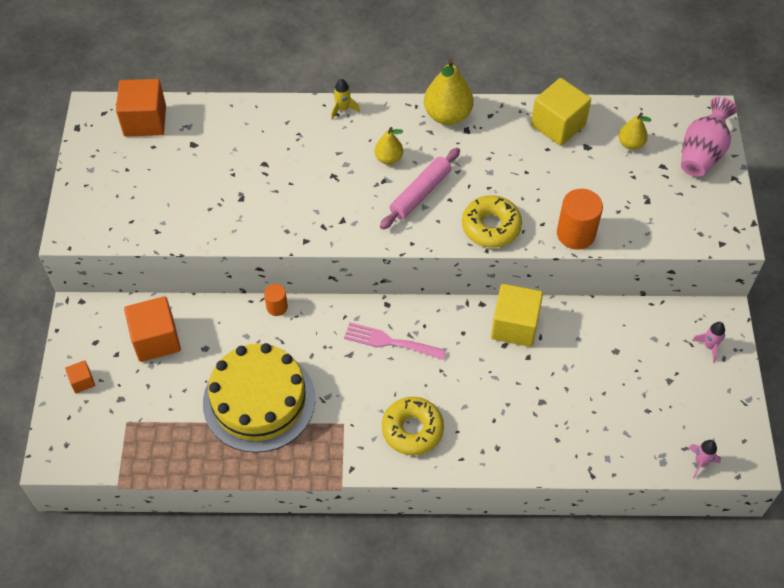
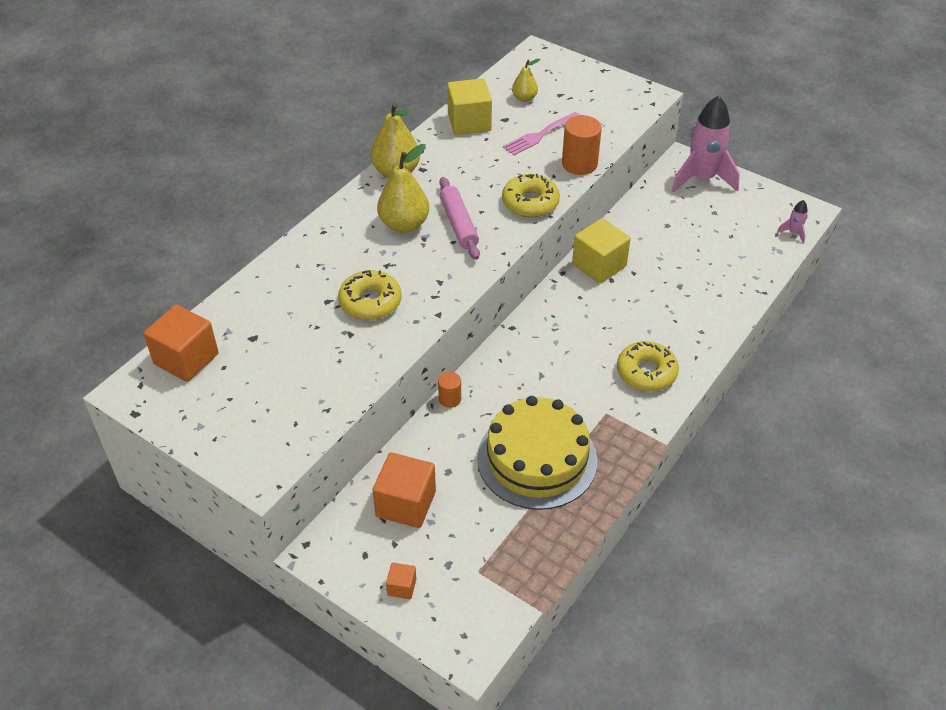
camera: 55 degrees left, 10 degrees down
(284, 190) = (370, 302): none -> yellow donut
(343, 109) = (322, 225): yellow rocket -> none
(388, 158) = (404, 224): yellow pear -> yellow pear, size x1.76
(390, 342) = (550, 344): pink fork -> pink fork (539, 135)
(702, 153) = (567, 72): pink vase -> none
(709, 346) = (702, 179): pink rocket -> pink rocket, size x2.41

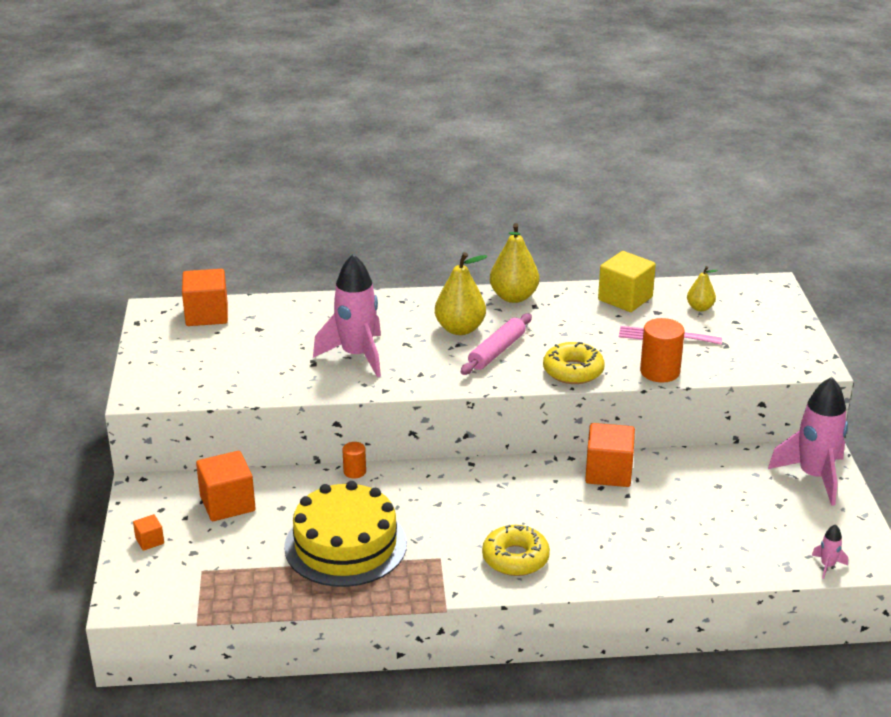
camera: 50 degrees right, 15 degrees down
(370, 302) = (357, 356): yellow donut -> pink rocket
(599, 265) = (608, 472): yellow cube -> orange cube

